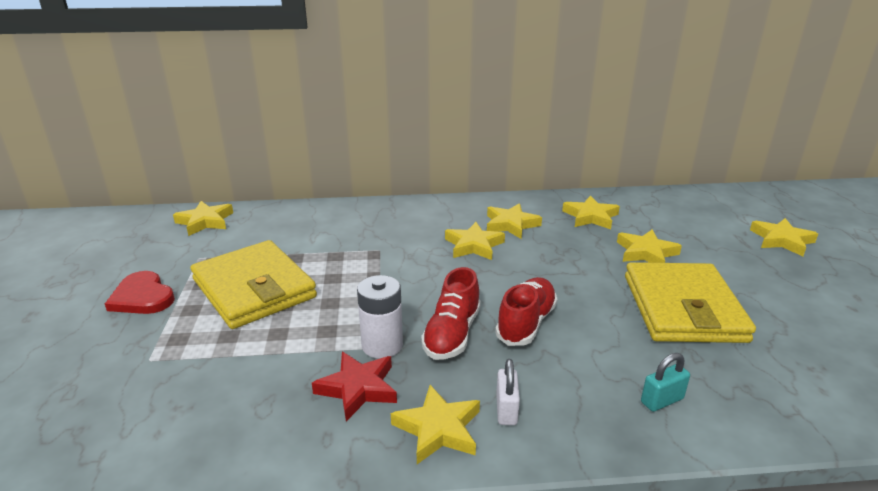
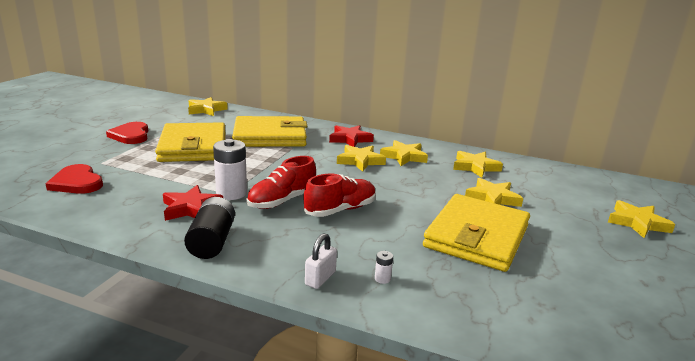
camera: 25 degrees right, 5 degrees down
(151, 408) = (77, 182): none -> red heart
(334, 241) = (270, 136): none -> yellow wallet
(430, 217) = (350, 139): none -> red star
(438, 429) = (212, 241): yellow star -> black battery
(506, 409) = (266, 247): white padlock -> white padlock (320, 278)
(662, 400) = (382, 279): turquoise padlock -> white battery

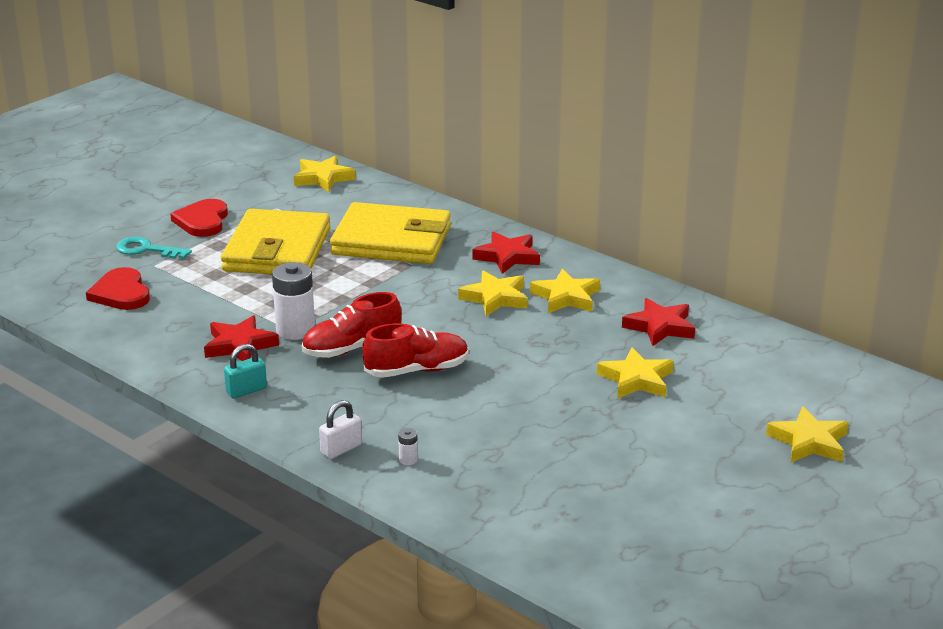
camera: 20 degrees right, 5 degrees up
(92, 154) = (146, 250): none -> turquoise key
(212, 241) = (246, 390): black battery -> turquoise padlock
(475, 167) = (660, 327): yellow star -> red star
(476, 236) = (562, 428): yellow wallet -> none

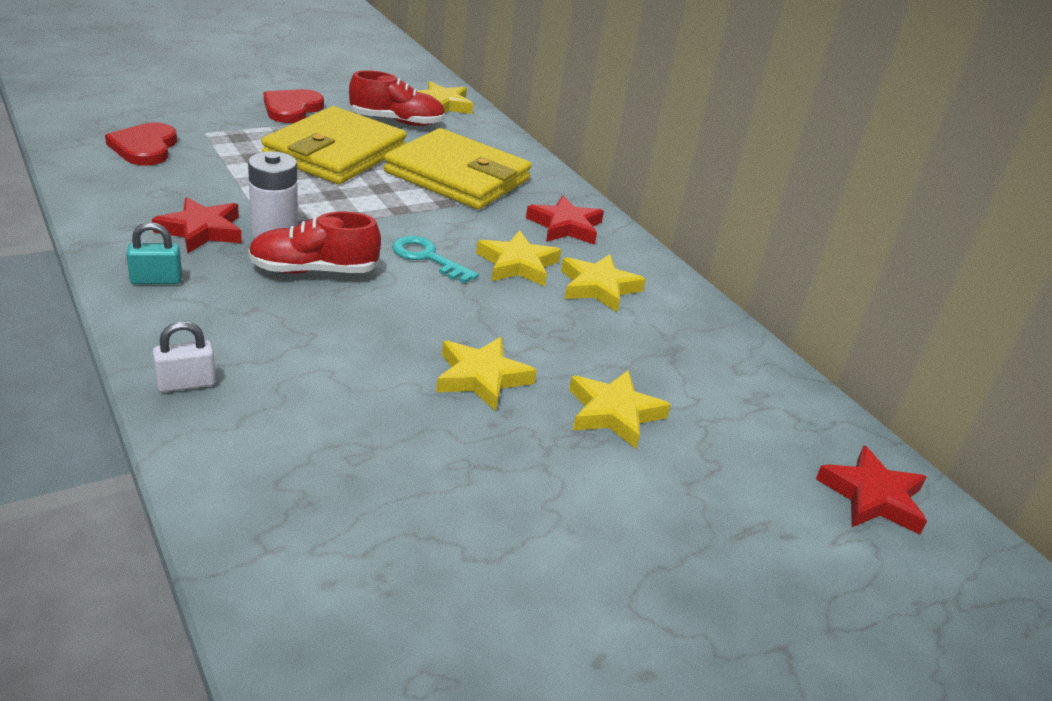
camera: 15 degrees right, 5 degrees up
(146, 250) = (213, 118): turquoise key -> turquoise key (427, 258)
(408, 460) = (250, 425): white battery -> none
(417, 370) = (362, 317): red shoe -> red shoe (397, 121)
(660, 327) = (687, 356): red star -> red star (873, 497)
(809, 442) = (799, 586): yellow star -> yellow star (481, 378)

